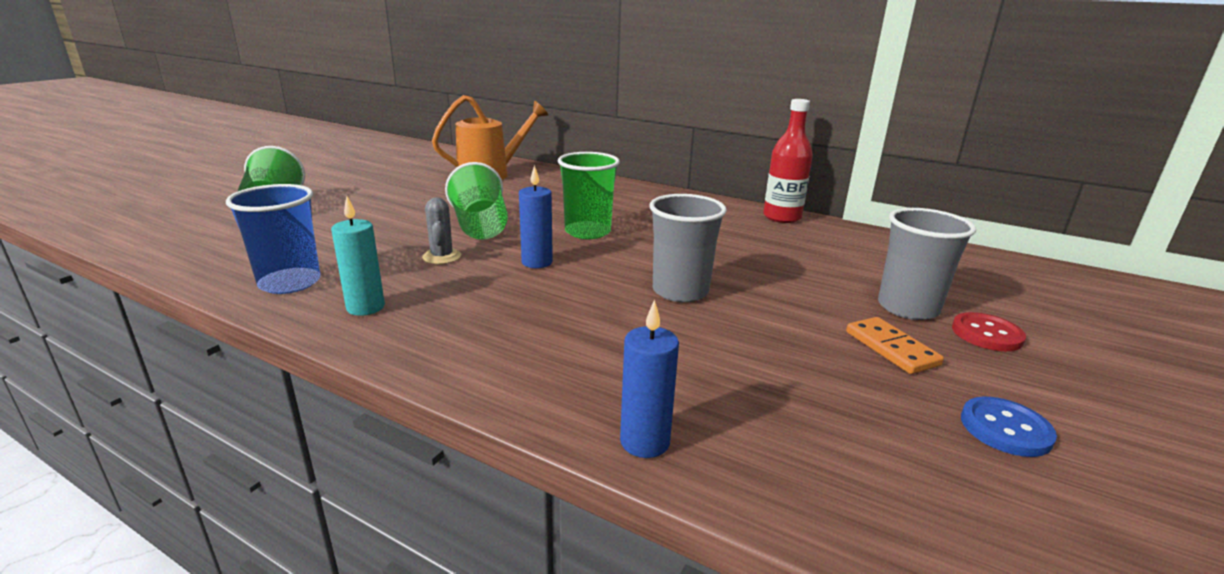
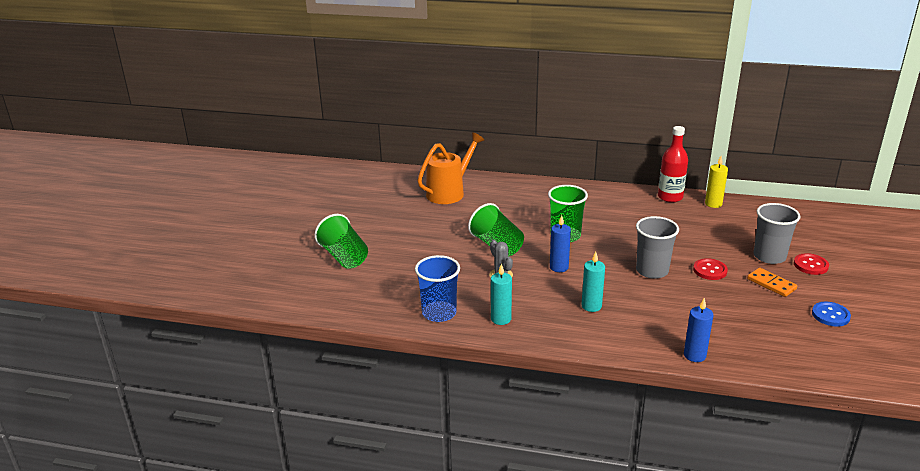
camera: 15 degrees left, 5 degrees up
(530, 318) = (591, 306): none -> turquoise candle
(783, 308) = (710, 270): none -> red button
(845, 232) = (713, 204): none -> yellow candle

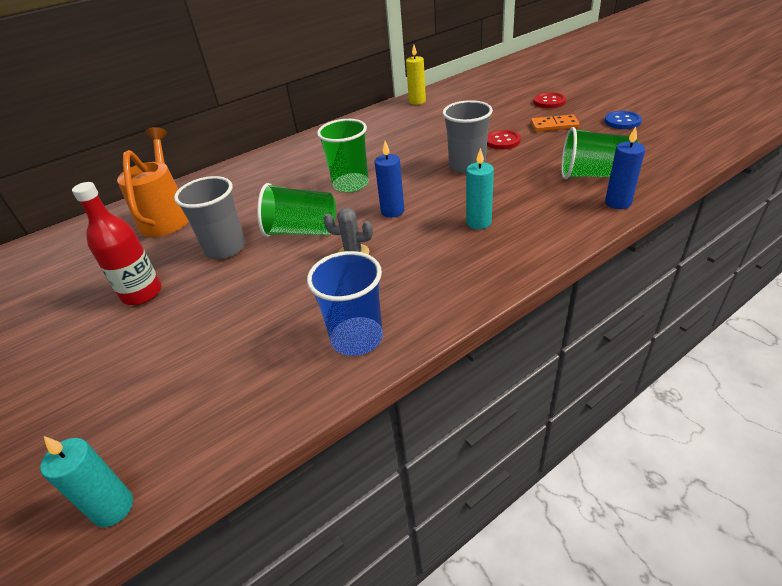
camera: 45 degrees left, 10 degrees up
(344, 257) = (127, 366): green cup -> green cup (594, 175)
(501, 319) = (428, 293): turquoise candle -> turquoise candle (113, 508)
(670, 197) = (379, 113): red bottle -> red bottle (142, 293)
(769, 256) = (517, 111): grey cup -> grey cup (225, 248)

